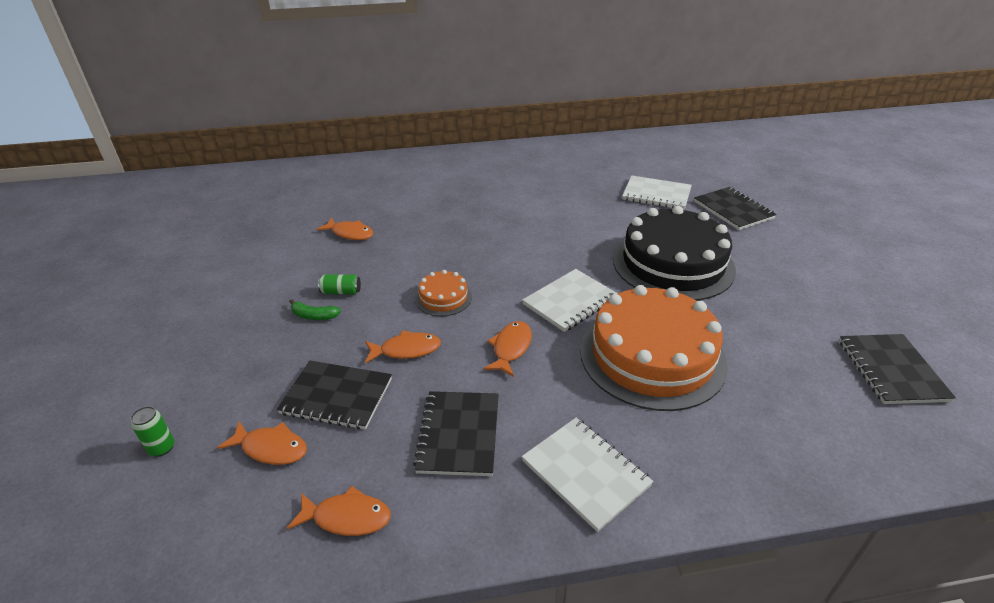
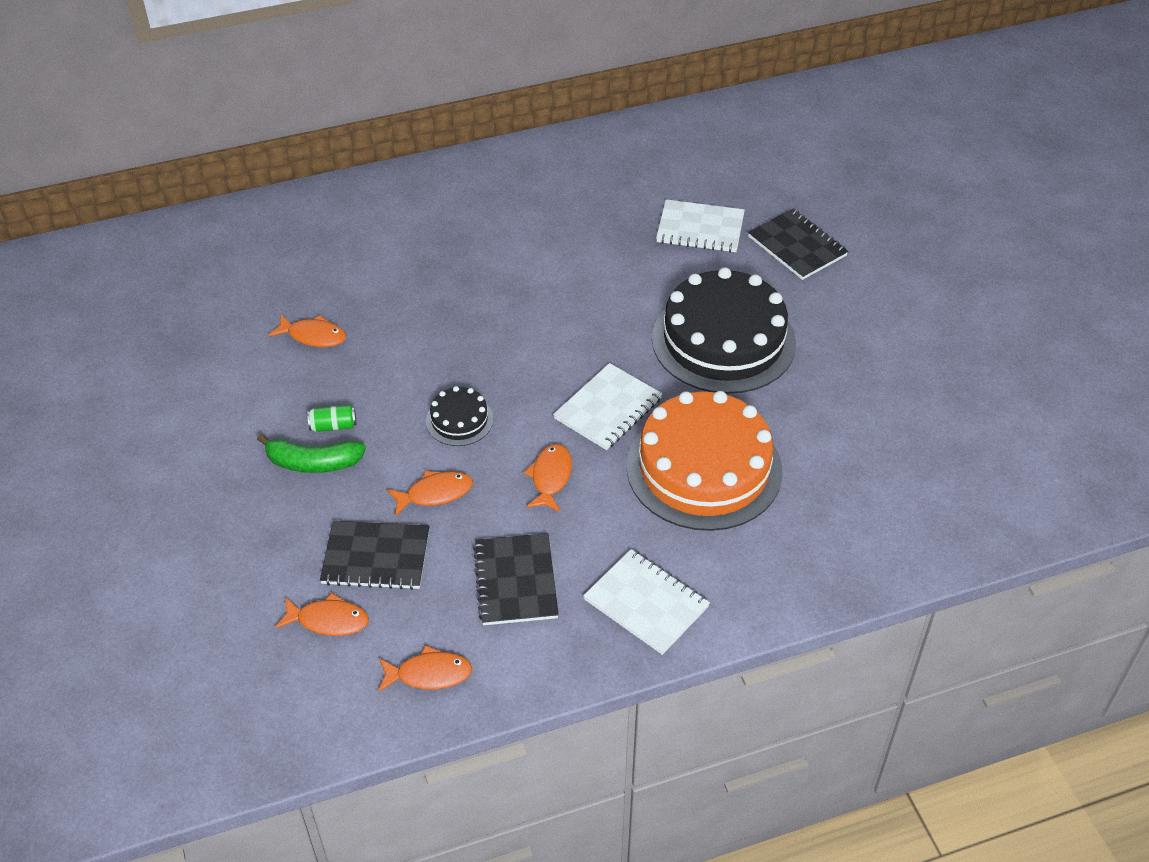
camera: 10 degrees left, 10 degrees up
(162, 448) = (214, 635): green can -> none
(314, 316) = (313, 463): green banana -> green banana, size x1.63
(443, 298) = (459, 420): orange cake -> black cake
(891, 370) = (948, 455): black notebook -> none

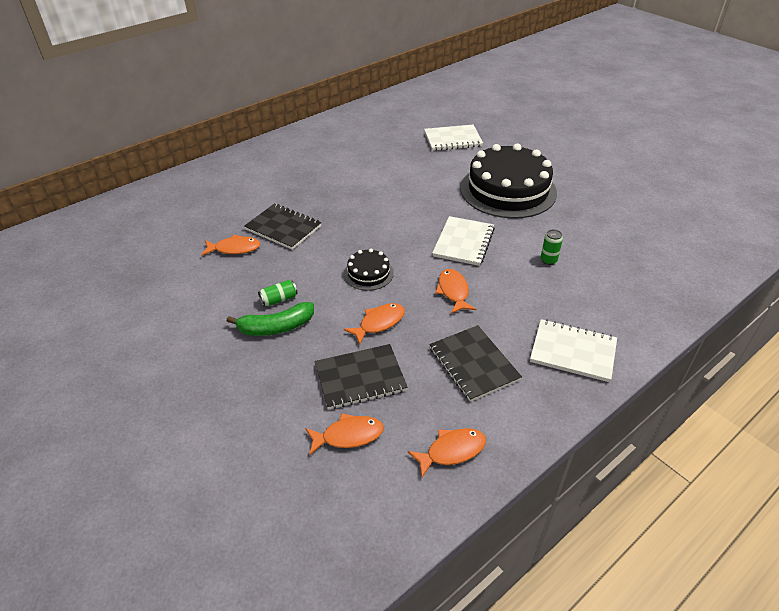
camera: 20 degrees left, 5 degrees down
(704, 468) = (548, 260): orange cake -> green can
(797, 246) = (514, 136): black notebook -> black notebook (283, 228)

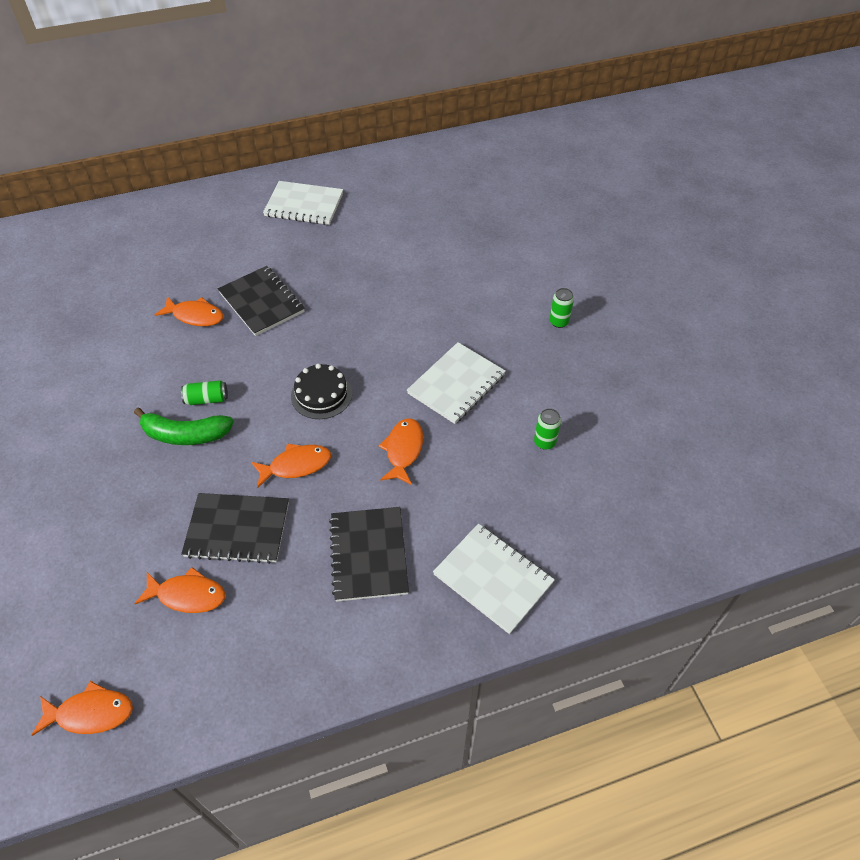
camera: 20 degrees right, 10 degrees up
(452, 139) = (535, 223): white notebook -> white notebook (304, 205)
(452, 451) = (281, 654): orange fish -> orange fish (90, 713)
(508, 190) = (559, 322): black cake -> green can

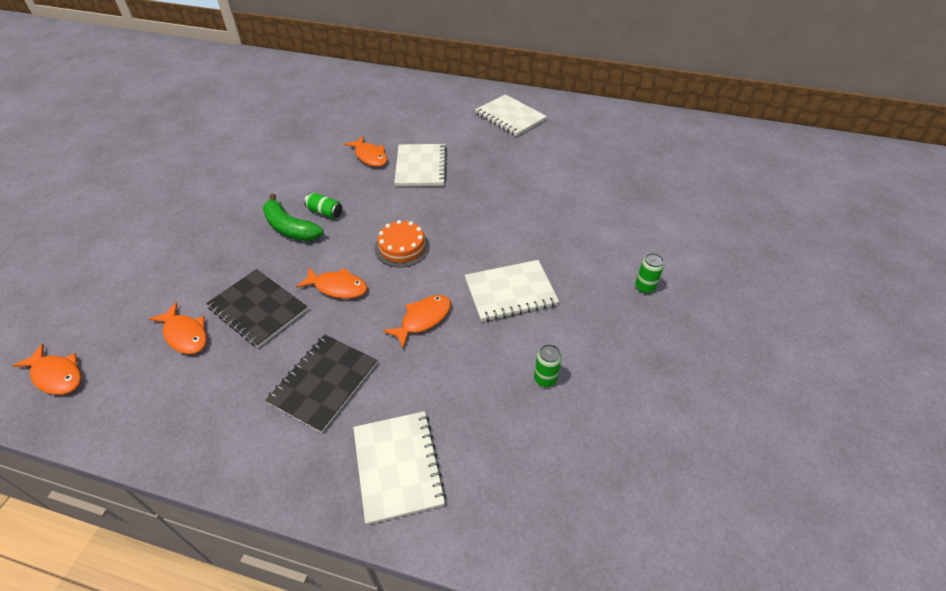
camera: 35 degrees right, 5 degrees down
(261, 302) = (421, 167): black notebook -> white notebook
(321, 394) = (402, 247): black cake -> orange cake

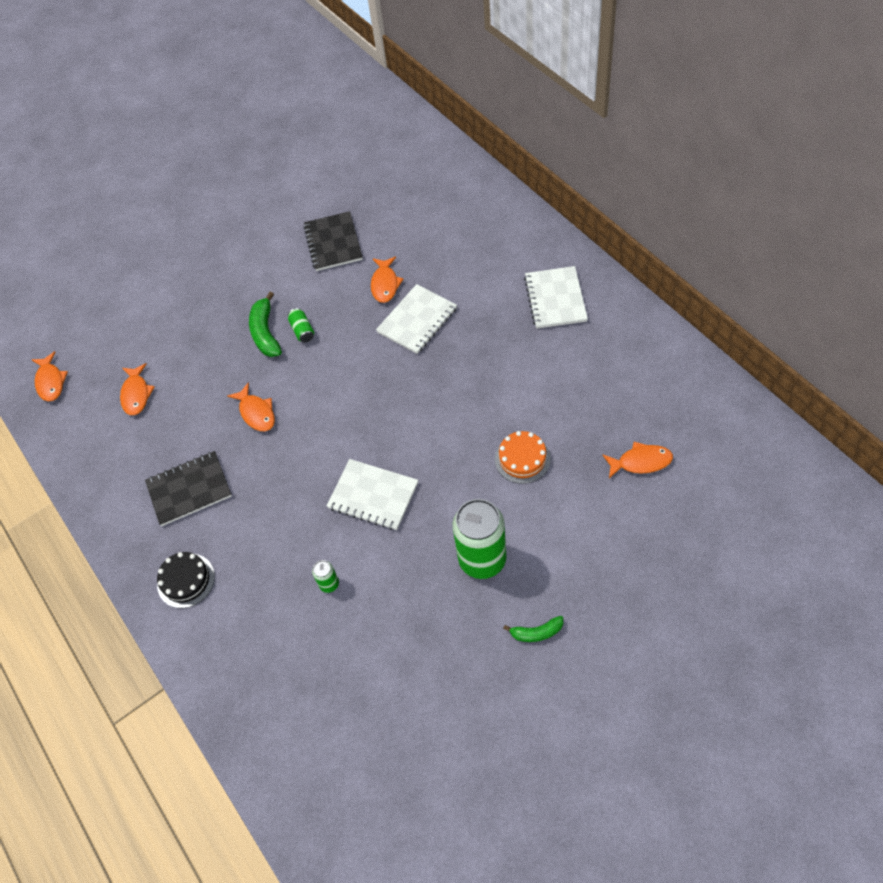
camera: 45 degrees right, 10 degrees up
(258, 309) = (193, 400): black notebook -> black notebook (333, 243)
(398, 466) = (186, 580): white notebook -> black cake
(402, 247) = (330, 402): orange cake -> orange cake (522, 459)
(423, 319) = (290, 479): orange fish -> orange fish (641, 462)
(644, 287) = (482, 559): green can -> green can, size x2.32
(740, 311) = (536, 632): none -> green banana

